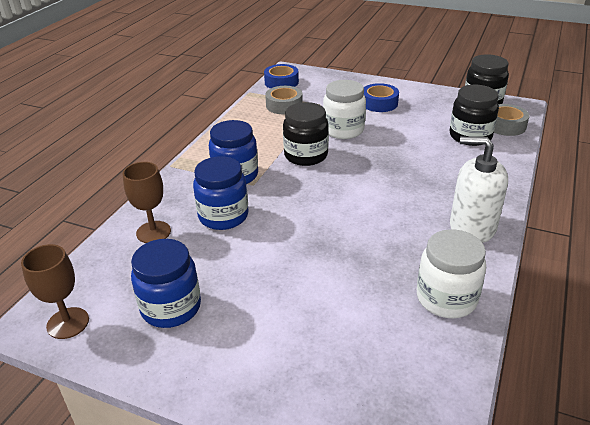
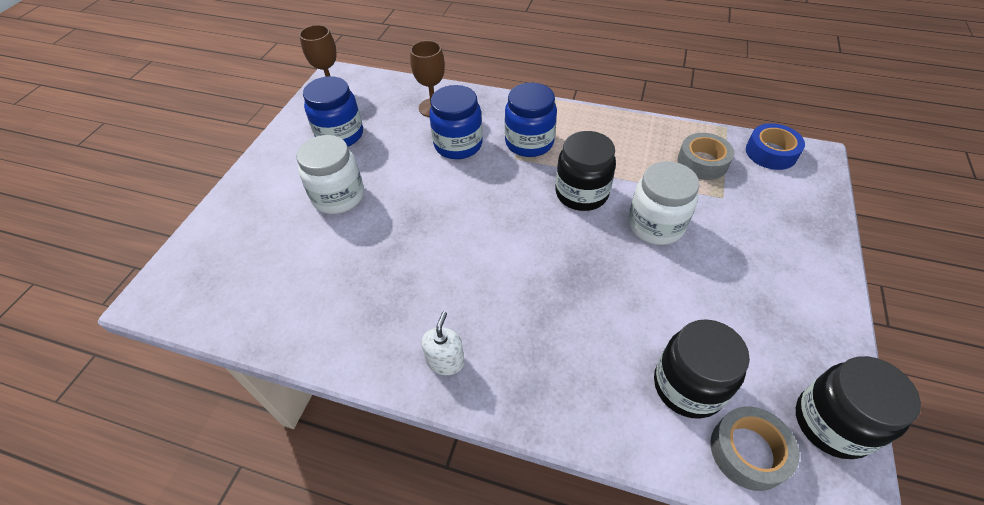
camera: 85 degrees right, 15 degrees up
(379, 103) = (755, 264): blue tape -> none
(446, 298) = (324, 322): white jar -> white jar (338, 197)
(472, 227) = (445, 361): white soap dispenser -> white soap dispenser, size x0.53

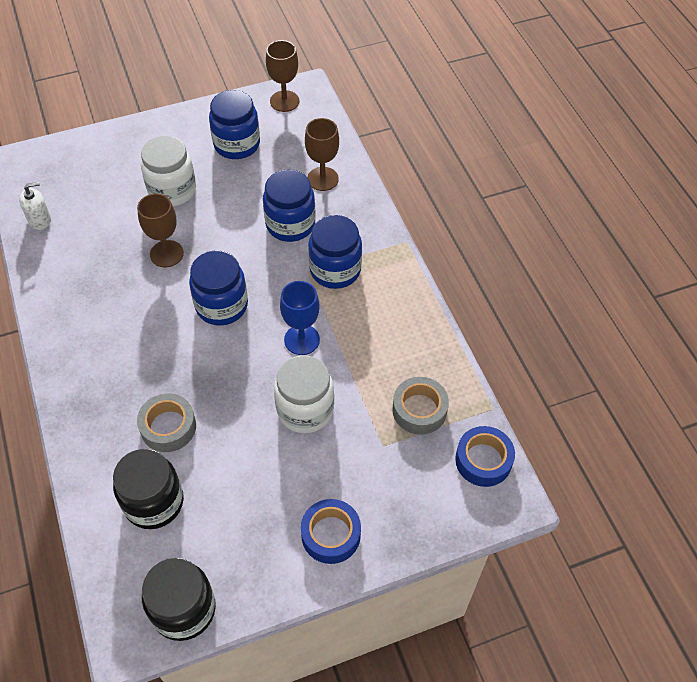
camera: 50 degrees right, 5 degrees up
(404, 234) = (166, 254): none -> brown goblet
(445, 361) = (76, 347): white soap dispenser -> white soap dispenser (40, 220)
(500, 225) = (221, 305): none -> blue jar
(581, 193) = (302, 340): black jar -> blue goblet
(748, 451) = (123, 562): grey tape -> grey tape (168, 427)
(796, 270) = (331, 535): none -> blue tape

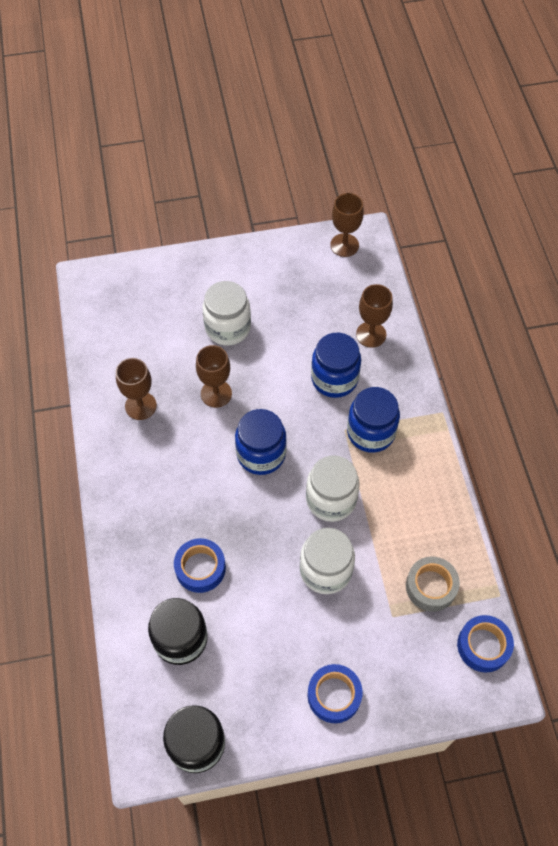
camera: 10 degrees right, 5 degrees up
(40, 220) = (104, 342): white soap dispenser -> none
(86, 276) = (140, 406): none -> brown goblet
(168, 427) = (200, 568): grey tape -> blue tape
(237, 144) = (293, 286): blue jar -> none
(302, 340) = (331, 499): blue goblet -> white jar

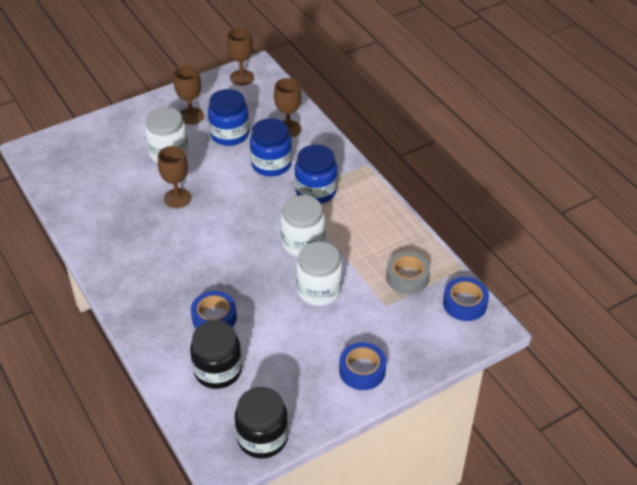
camera: 20 degrees left, 15 degrees down
(140, 406) = (116, 222): brown goblet -> brown goblet (191, 116)
(261, 454) = (232, 228): blue jar -> blue jar (229, 134)

